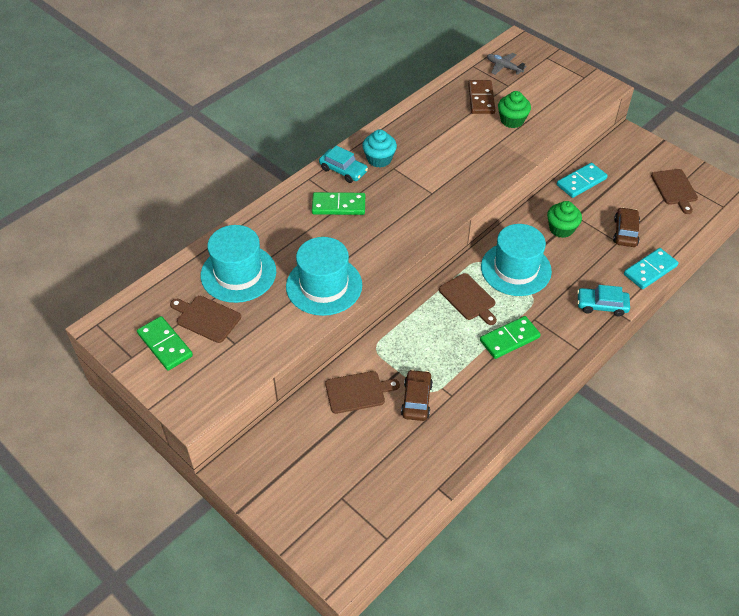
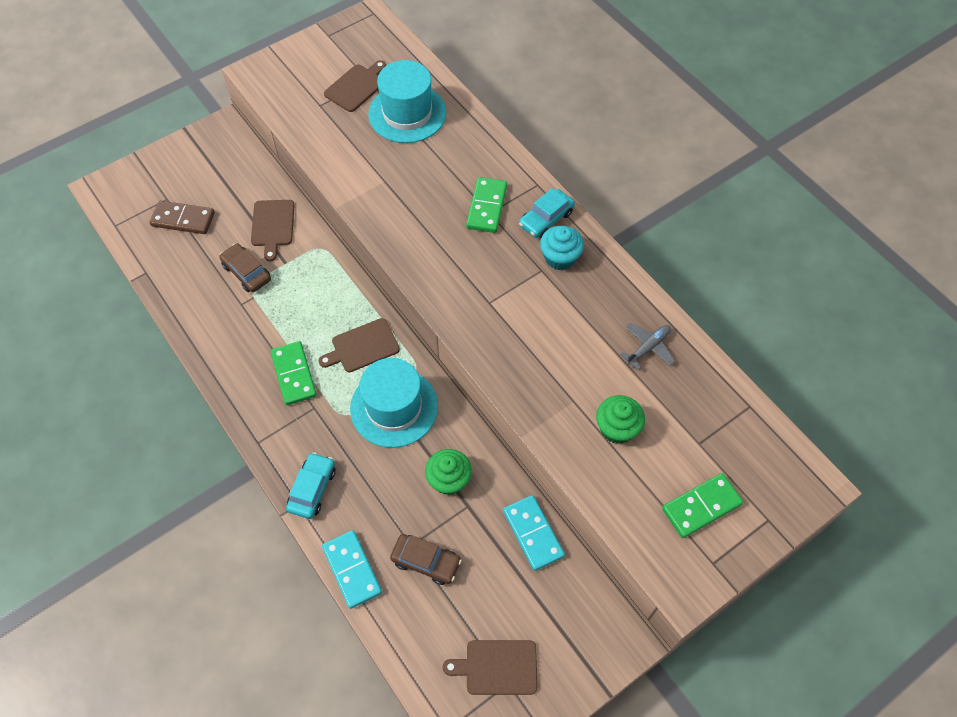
camera: 100 degrees right, 10 degrees up
(165, 345) = (334, 57): green domino -> green domino (701, 506)
(324, 285) = (371, 180): turquoise hat -> none
(416, 399) = (247, 272): brown car -> brown car turned 150 degrees counterclockwise
(481, 99) = (669, 399): brown domino -> brown domino (183, 219)
(504, 67) = (744, 448): grey plane -> grey plane (648, 347)

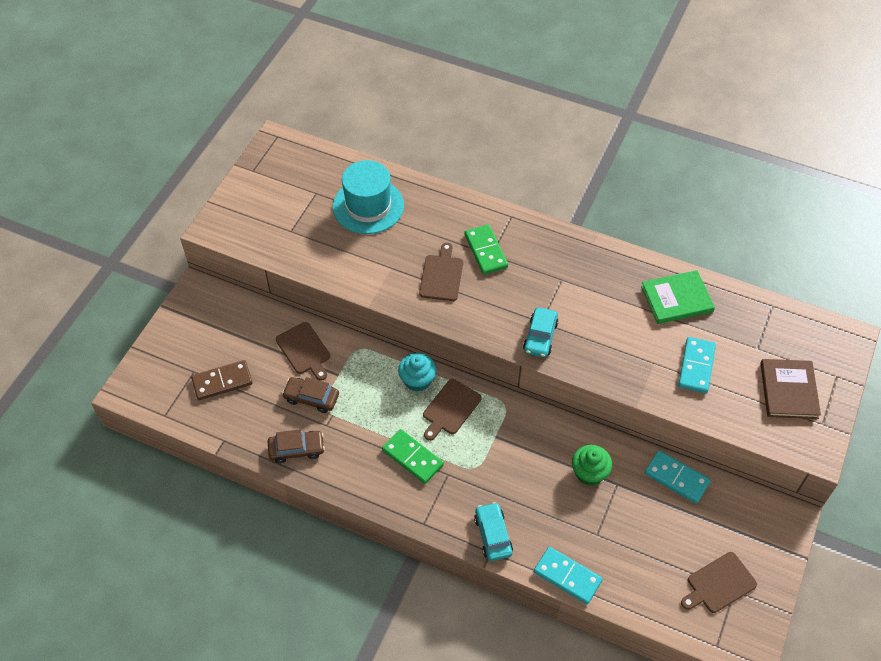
camera: 30 degrees left, 5 degrees down
(356, 87) = (310, 203): brown cutting board -> brown cutting board (441, 276)
(394, 407) = (509, 442): turquoise hat -> none
(426, 561) = (616, 540): brown car -> brown car (296, 449)
(546, 219) = (536, 239): turquoise car -> turquoise car (540, 337)
(560, 257) = (568, 264): turquoise cupcake -> turquoise cupcake (417, 380)
(617, 428) = (696, 366): green cupcake -> turquoise domino
(648, 347) = (676, 299): grey plane -> green book
(701, 506) = (789, 390): green domino -> brown book

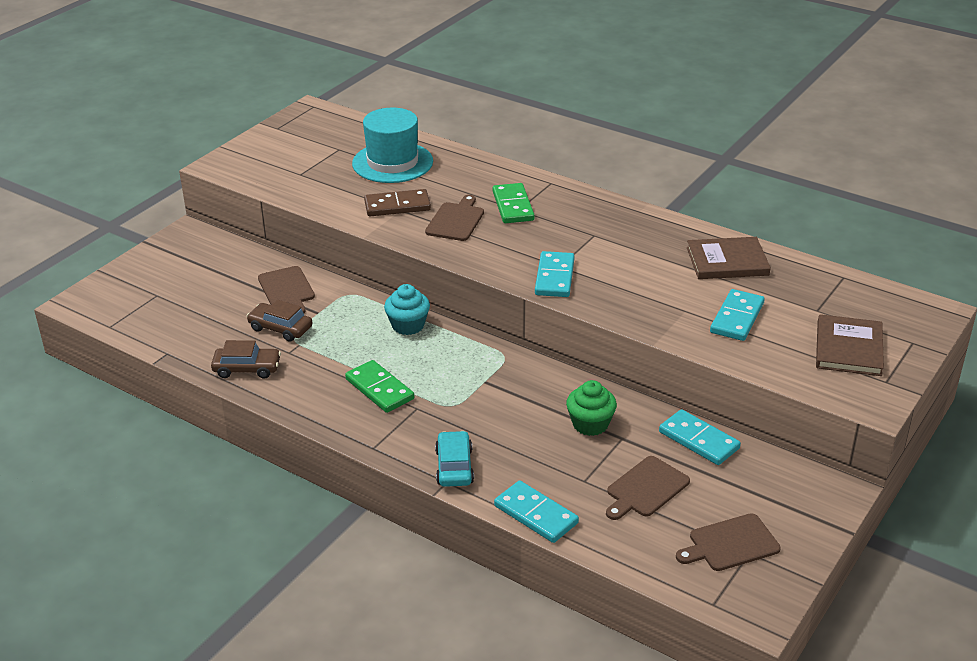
camera: 10 degrees right, 20 degrees down
(222, 381) = (185, 305): brown domino -> brown domino (397, 206)
(450, 409) = (438, 352): brown cutting board -> brown cutting board (645, 488)
(540, 337) = (555, 277): turquoise car -> turquoise domino
(676, 299) = (727, 261): green book -> brown book

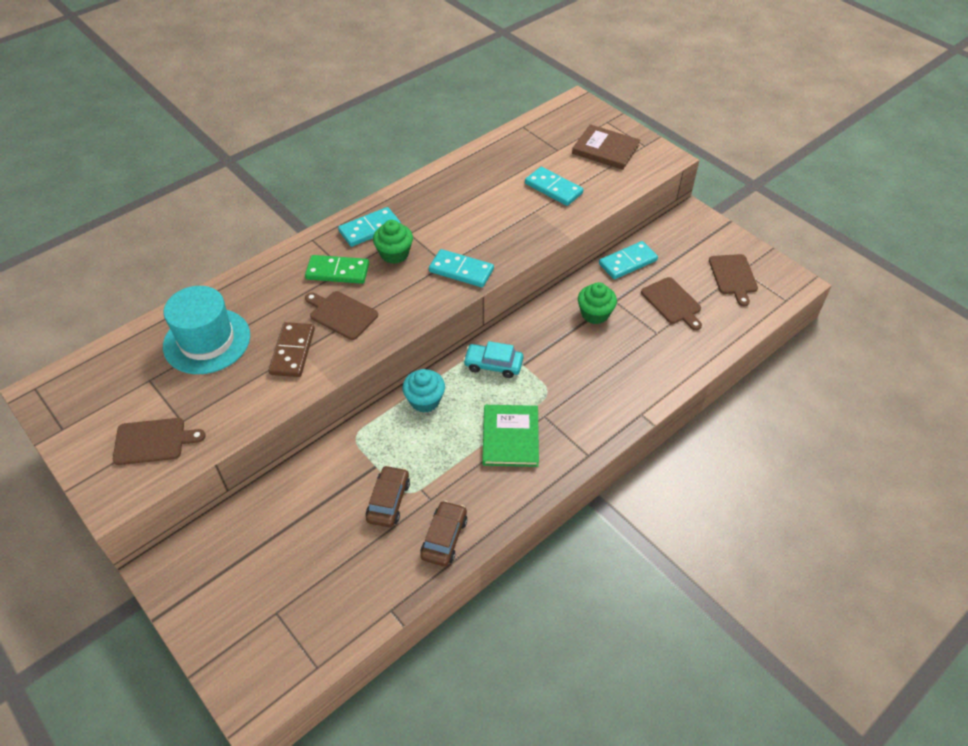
camera: 75 degrees left, 15 degrees up
(280, 328) = (388, 501): brown car -> brown car turned 150 degrees clockwise
(287, 289) = (323, 487): brown cutting board -> brown cutting board (153, 441)
(379, 389) = (510, 437): green domino -> green book
(454, 467) = (625, 405): turquoise car -> turquoise car (493, 365)
(536, 514) = (688, 368): turquoise domino -> turquoise domino (370, 229)
(557, 232) = (394, 254): none -> green cupcake
(727, 261) = (480, 173): brown book -> none

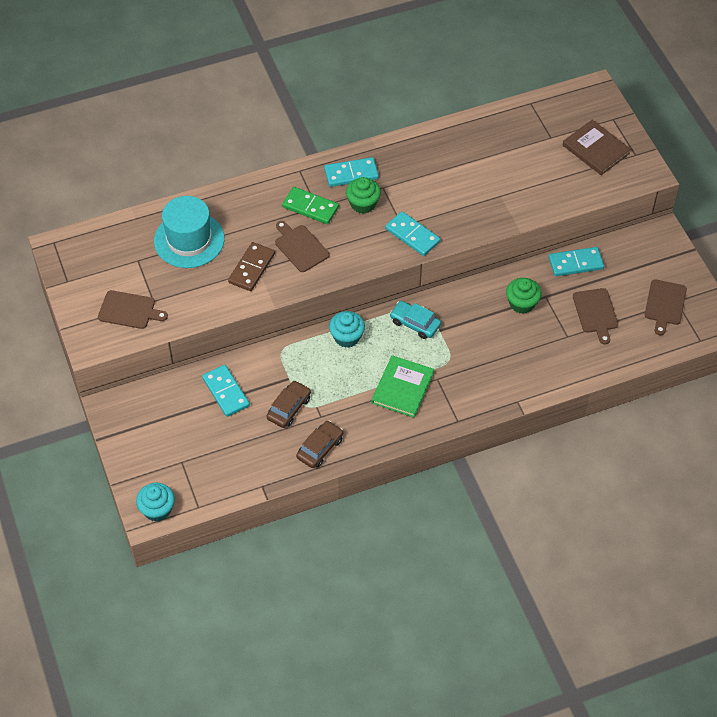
camera: 20 degrees right, 5 degrees up
(262, 691) = (157, 509): none -> turquoise cupcake
(553, 188) = (528, 177): turquoise domino -> turquoise domino (226, 392)

